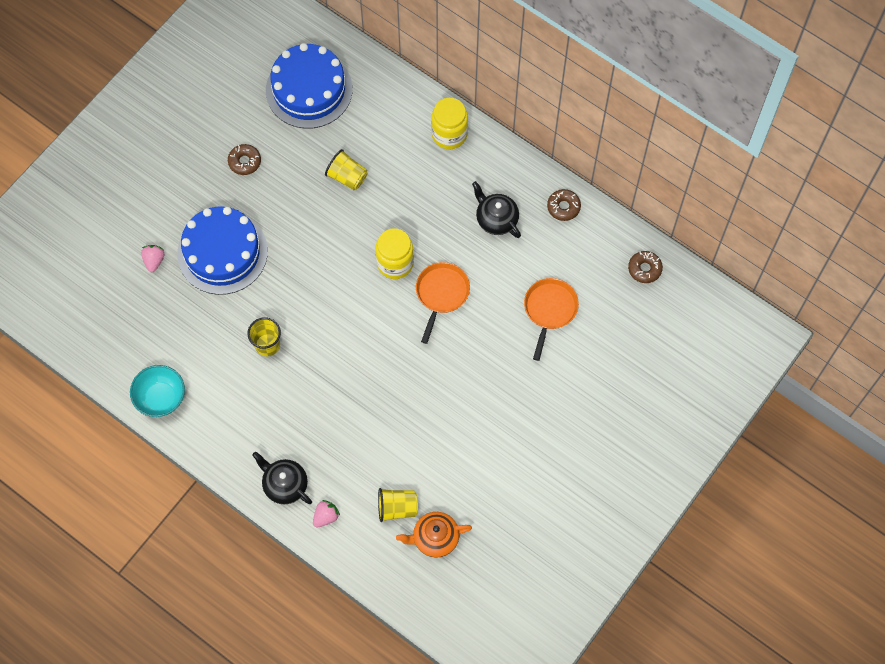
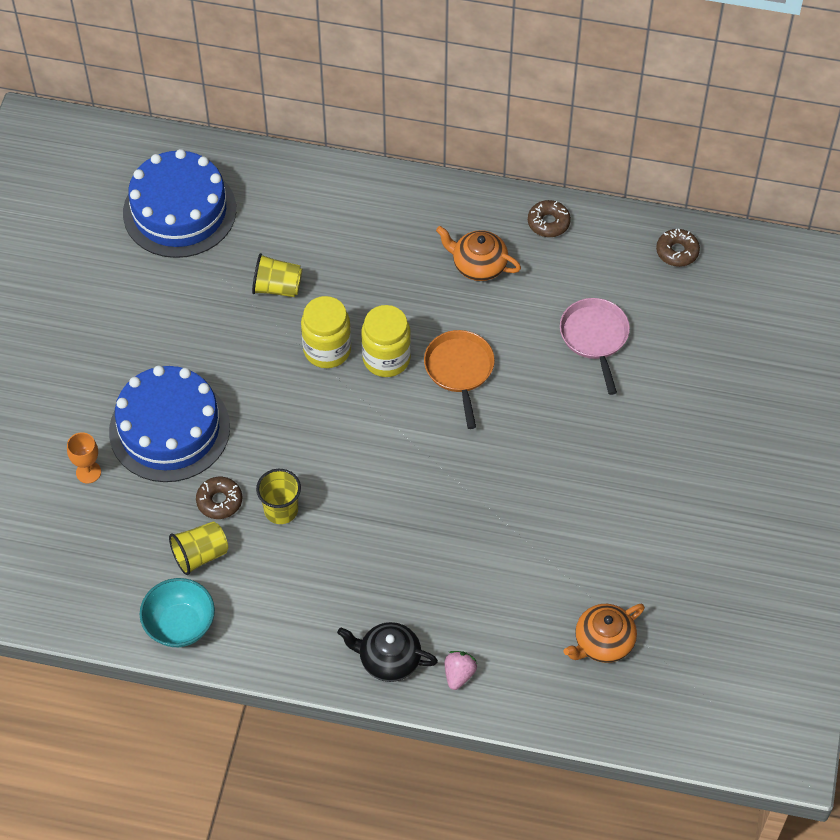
camera: 25 degrees left, 10 degrees down
(154, 261) = (88, 472): pink strawberry -> orange goblet
(244, 162) = (143, 318): brown donut -> brown donut (219, 501)
(397, 508) = (539, 628): yellow cup -> yellow cup (200, 555)
(449, 134) = (373, 197): yellow jar -> yellow jar (327, 350)
(496, 219) = (478, 265): black teapot -> orange teapot
(549, 310) = (595, 337): orange pan -> pink pan

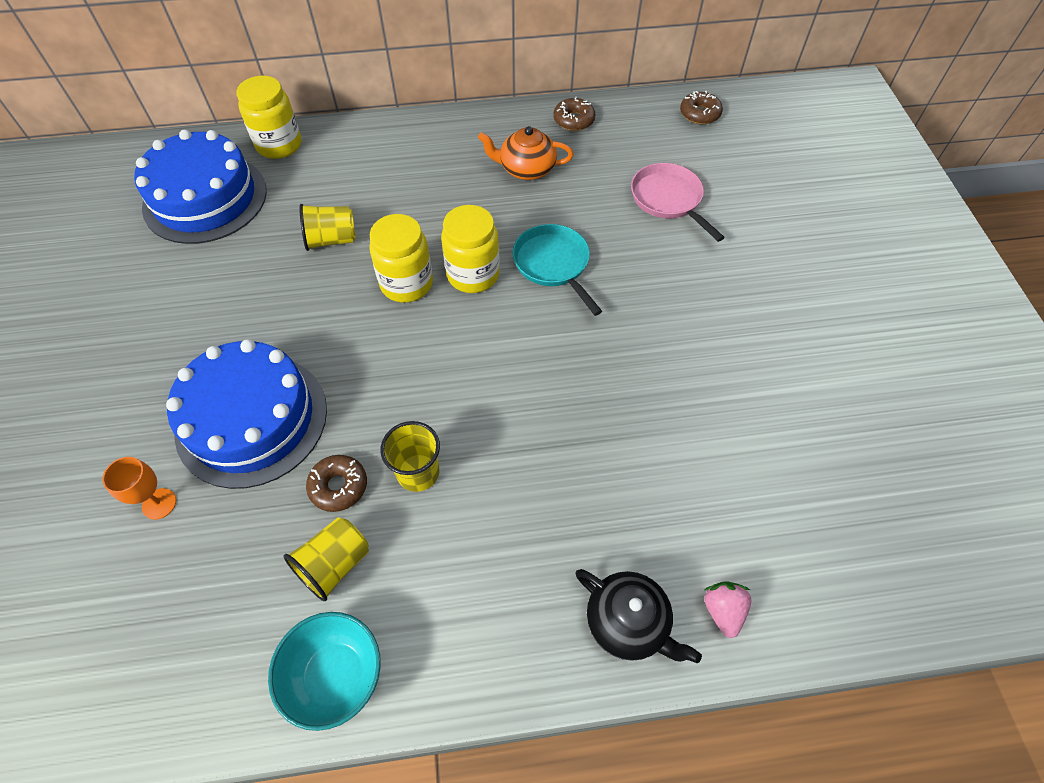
camera: 20 degrees left, 0 degrees up
(260, 170) = (279, 145): none -> yellow jar
(388, 659) = (628, 622): black teapot -> black teapot turned 135 degrees counterclockwise
(459, 370) = (553, 265): orange pan -> turquoise pan
(603, 642) = (861, 506): orange teapot -> none

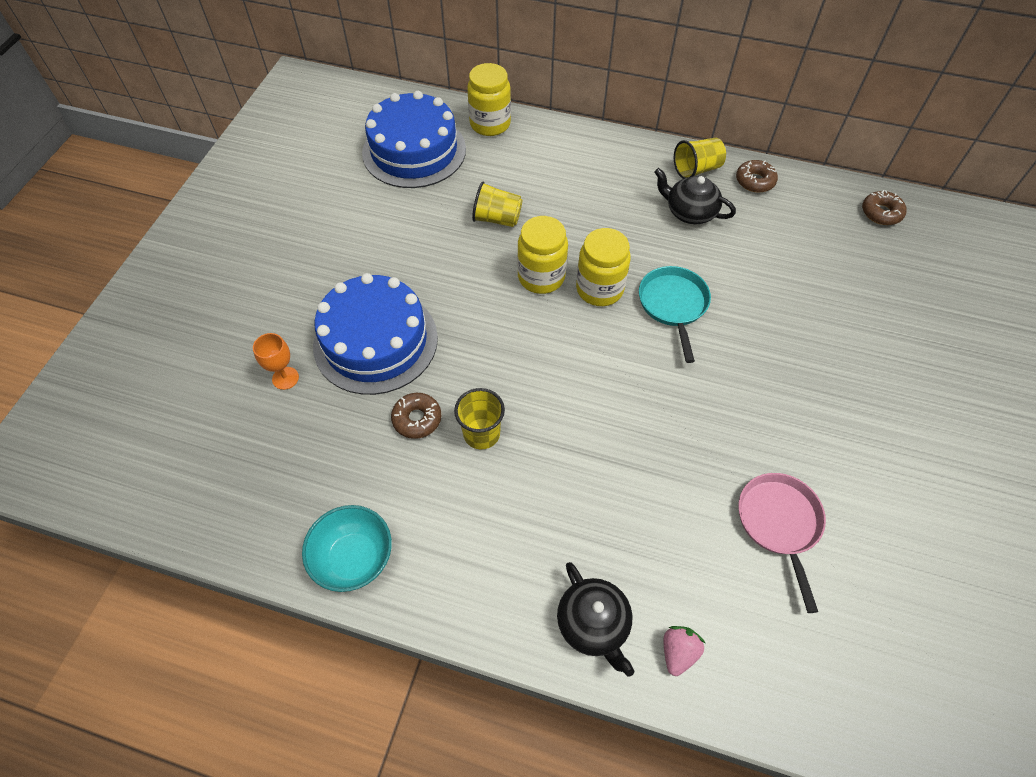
camera: 25 degrees right, 0 degrees up
(335, 564) = (388, 477): yellow cup -> yellow cup (696, 169)
(526, 169) = (689, 212): orange teapot -> black teapot
(668, 200) = (808, 284): pink pan -> pink pan (779, 523)

